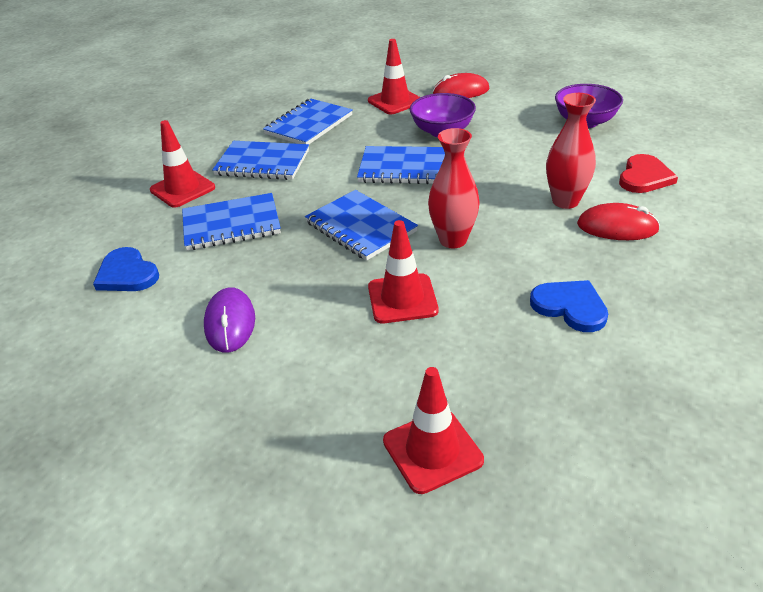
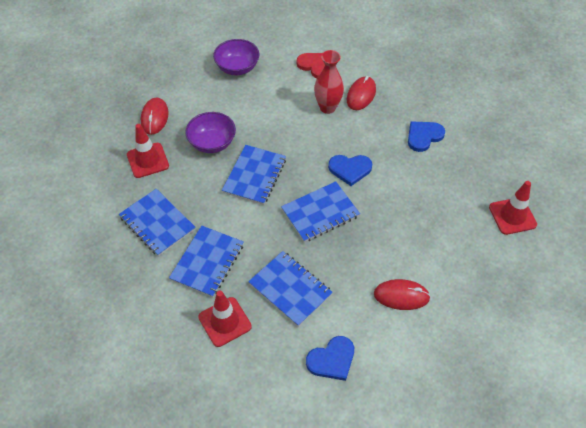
camera: 80 degrees left, 15 degrees up
(230, 323) = (401, 296): purple mouse -> red mouse
(231, 224) = (290, 289): blue notebook -> blue notebook turned 45 degrees counterclockwise
(402, 299) = (399, 205): red traffic cone -> none
(453, 240) = (350, 169): red vase -> blue heart

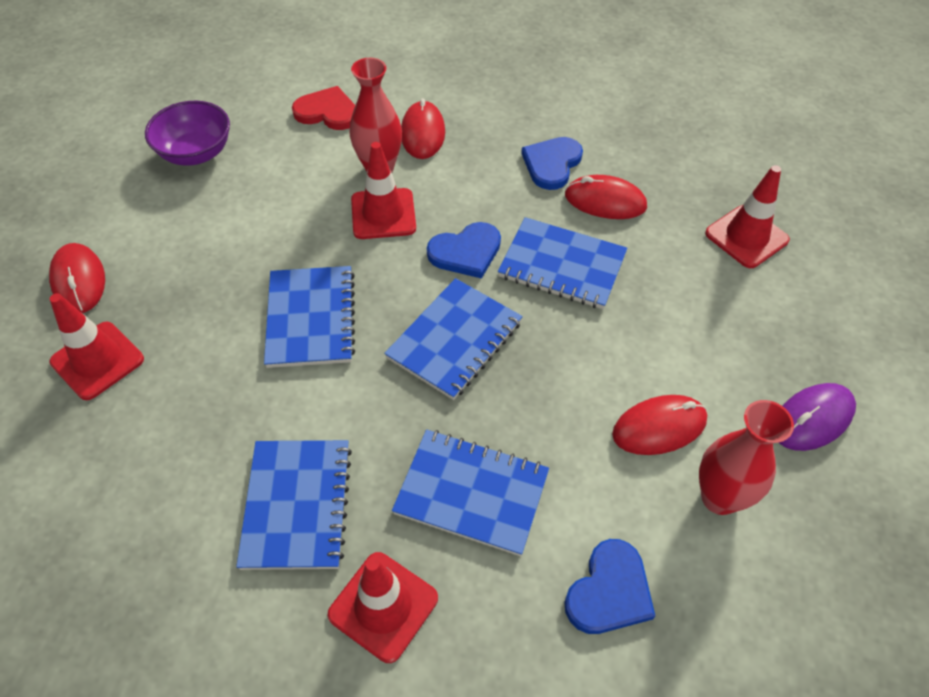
camera: 25 degrees left, 0 degrees up
(157, 223) = (166, 470): blue notebook -> blue notebook (562, 265)
(212, 143) = (208, 289): purple bowl -> none
(317, 134) = (383, 214): none -> red traffic cone
(412, 341) = (719, 497): none -> red vase
(442, 168) = (605, 201): none -> red mouse
(487, 324) = (812, 419): none -> purple mouse

